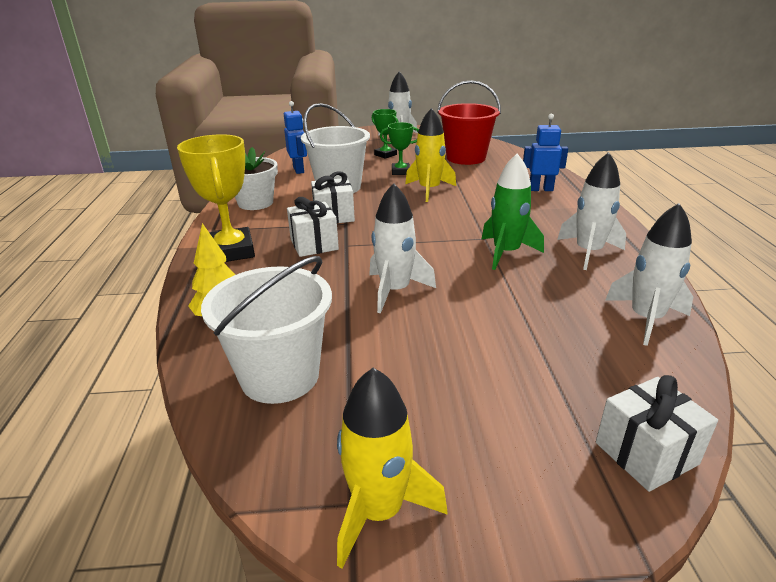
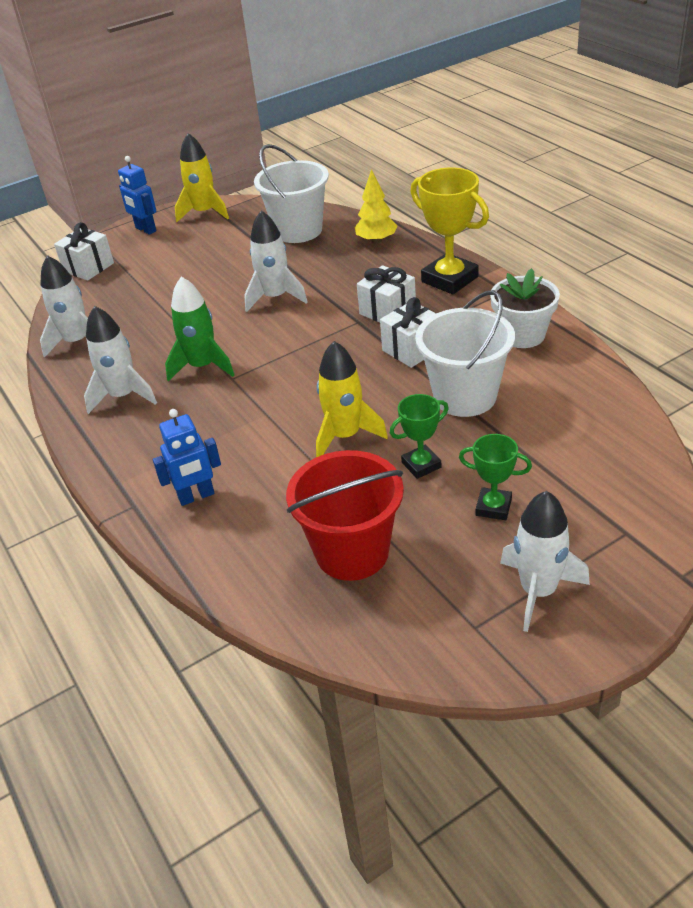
camera: 155 degrees right, 10 degrees up
(299, 170) = (568, 411): blue robot -> blue robot (145, 229)

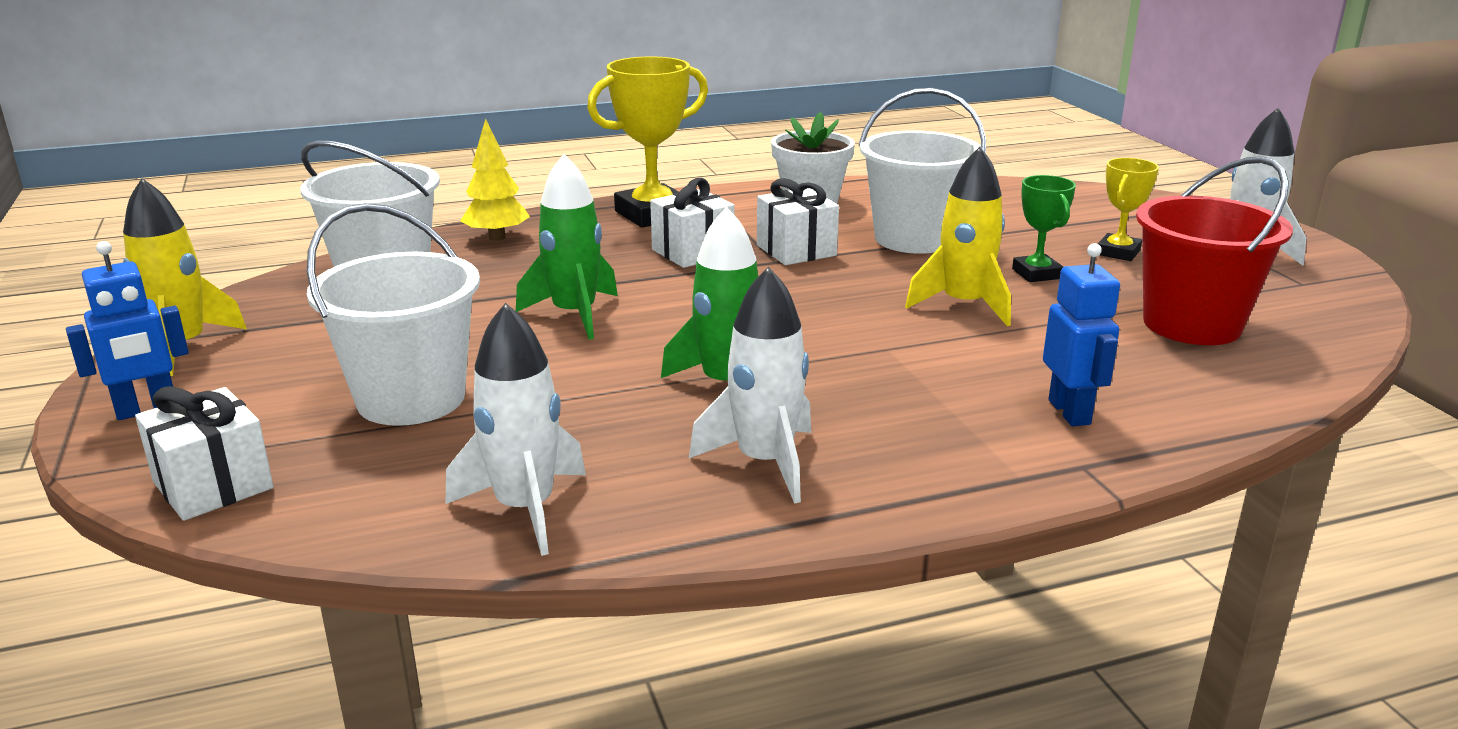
camera: 80 degrees left, 15 degrees down
(167, 283) = (411, 399): none -> white bucket
(275, 297) = (574, 314): white rocket -> green rocket
(493, 507) = (1118, 252): green trophy -> yellow trophy

